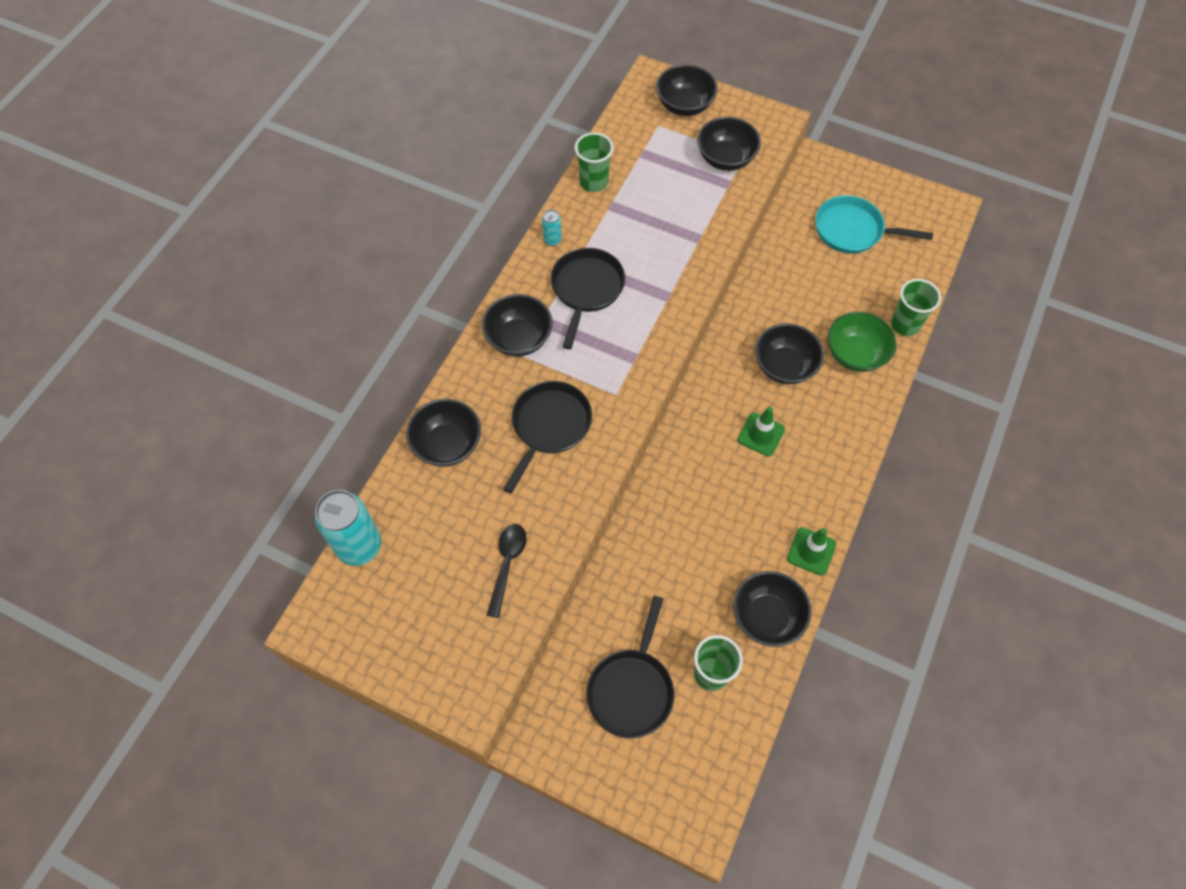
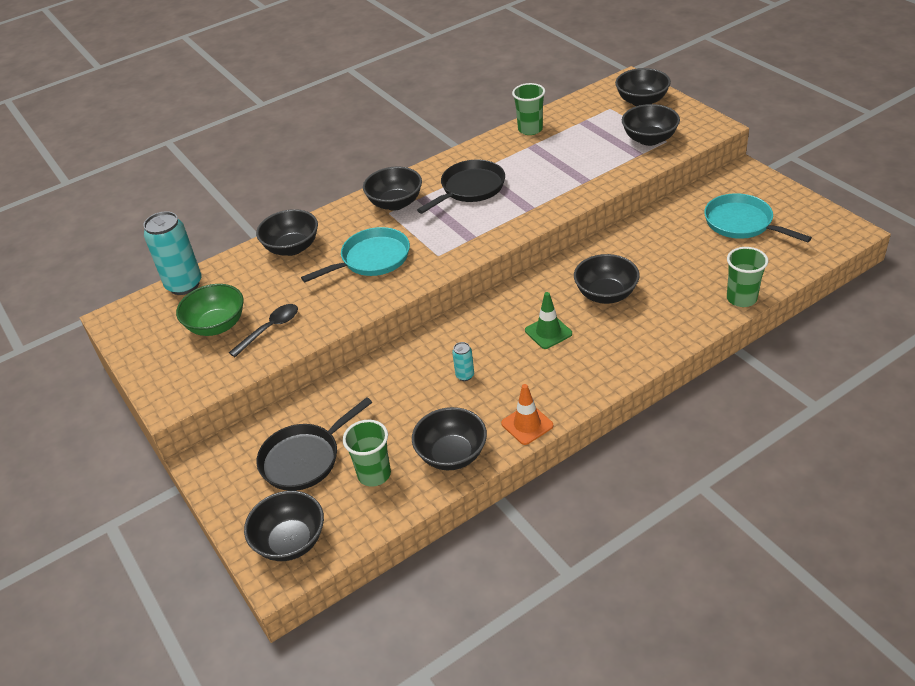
camera: 35 degrees right, 20 degrees down
(549, 427) = (371, 259): black pan -> turquoise pan
(552, 240) = (469, 154): turquoise can -> turquoise can (465, 375)
(687, 786) = (290, 541): none -> black bowl
(811, 551) = (527, 424): green traffic cone -> orange traffic cone
(855, 354) = (677, 305): green bowl -> green bowl (217, 325)

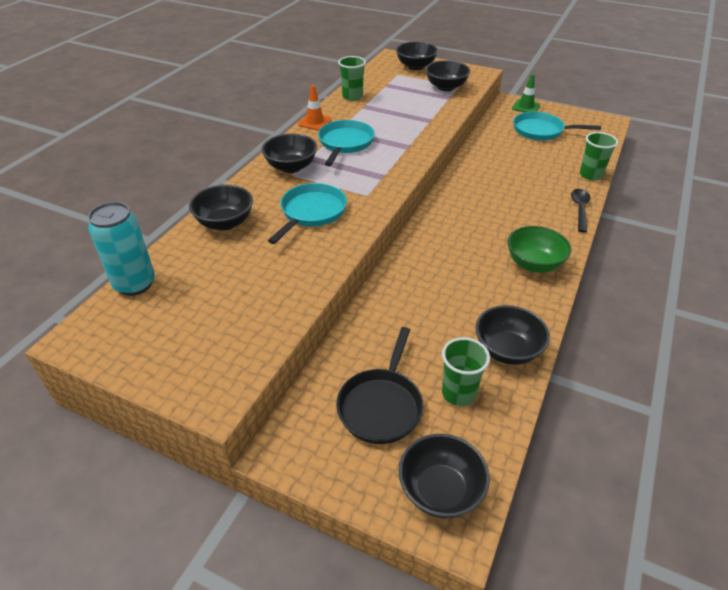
camera: 35 degrees left, 0 degrees up
(217, 325) = (206, 310): green bowl -> green bowl (534, 264)
(270, 329) = (266, 296): black spoon -> black spoon (580, 209)
(465, 375) = (455, 284): turquoise can -> none
(470, 189) = (345, 143): black pan -> turquoise pan
(527, 424) = (540, 305): orange traffic cone -> orange traffic cone (315, 122)
(548, 332) = (487, 233): green traffic cone -> green traffic cone (526, 107)
(606, 294) = (501, 196): black bowl -> none

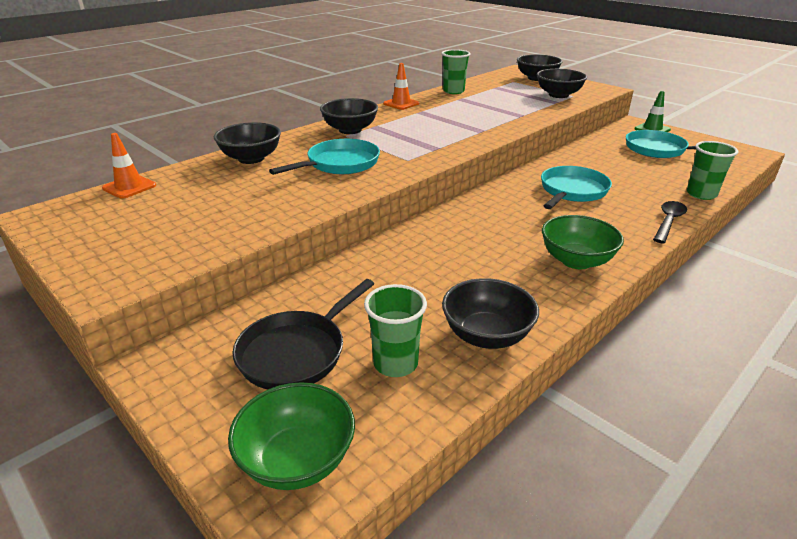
camera: 20 degrees right, 10 degrees down
(135, 284) = (129, 187): turquoise can -> orange traffic cone
(345, 143) = (418, 121): turquoise pan -> turquoise pan (572, 191)
(440, 490) = (297, 460): black bowl -> green bowl

